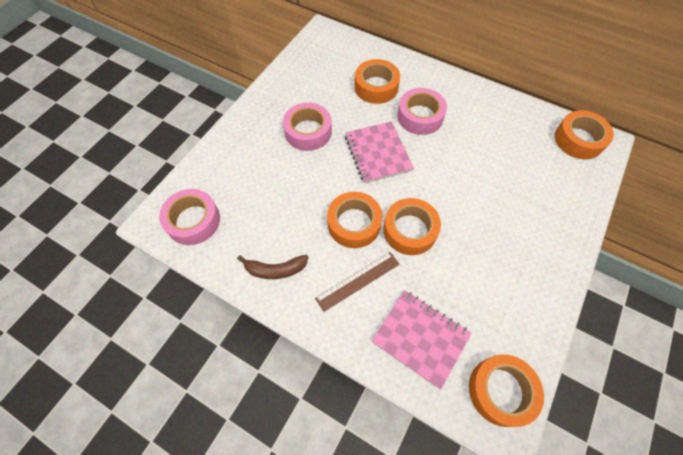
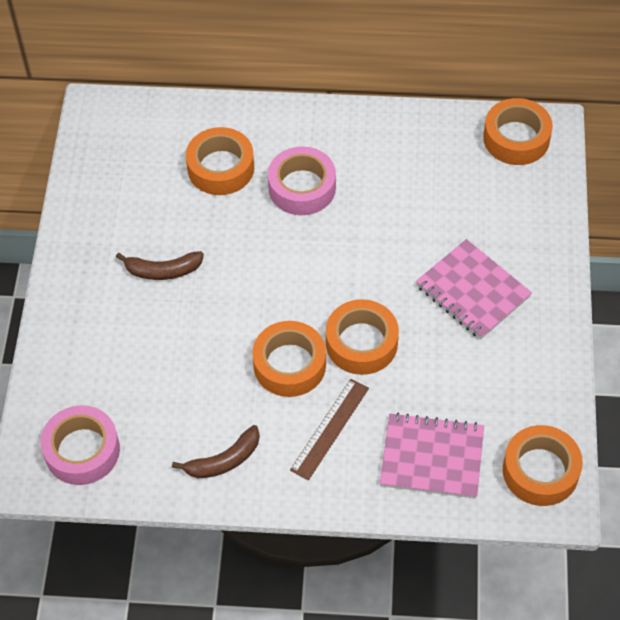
camera: 25 degrees left, 5 degrees down
(308, 132) = (163, 270): pink tape -> brown banana
(378, 153) = (272, 261): pink notebook -> pink notebook (472, 291)

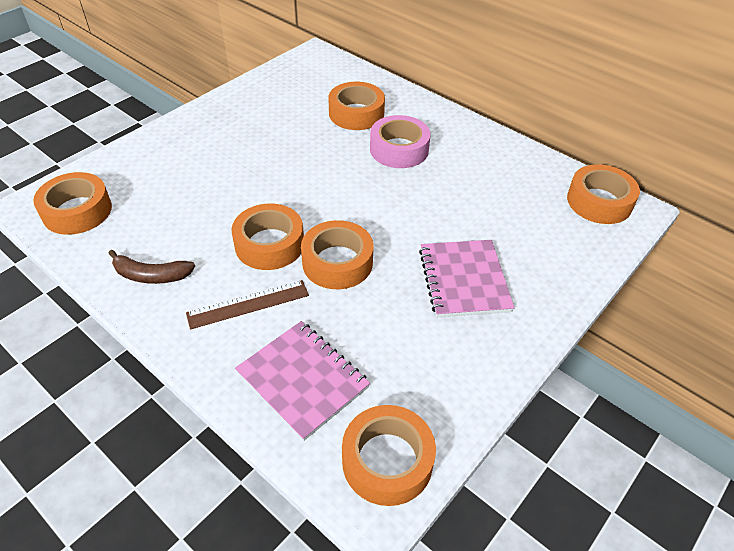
camera: 35 degrees right, 10 degrees down
(82, 450) = (77, 211): pink tape -> orange tape
(163, 270) = (254, 145): brown banana -> none

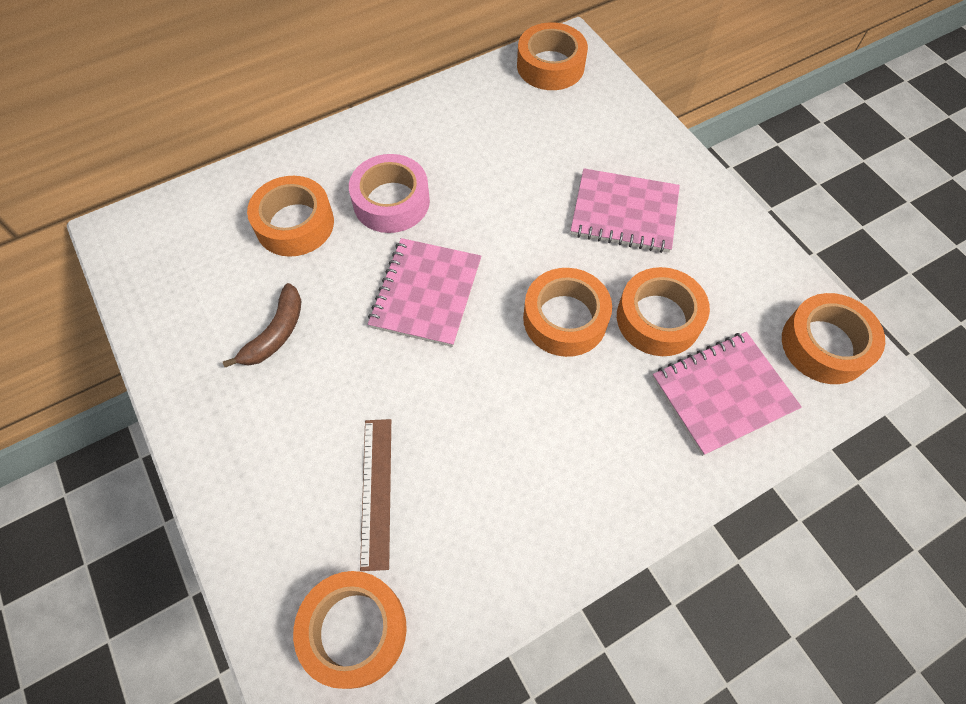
camera: 70 degrees left, 15 degrees up
(151, 275) = (524, 533): brown banana -> brown banana (276, 333)
(248, 304) = (605, 426): brown ruler -> brown ruler (376, 491)
(269, 244) = (512, 383): orange tape -> orange tape (658, 318)
(328, 184) = (426, 293): none -> pink notebook

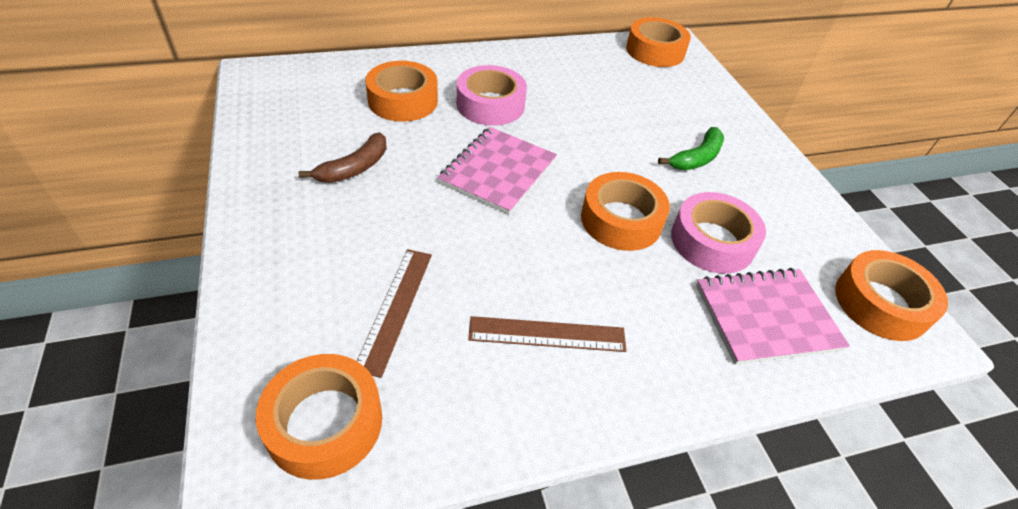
camera: 10 degrees right, 15 degrees down
(526, 475) = (547, 334): none -> brown ruler
(624, 213) = (696, 158): pink notebook -> green banana
(658, 318) = (712, 241): orange tape -> pink tape

